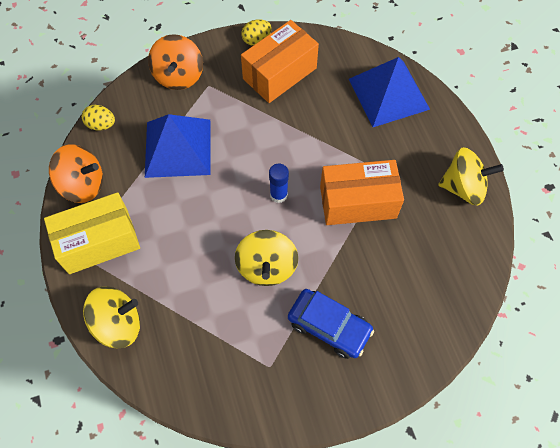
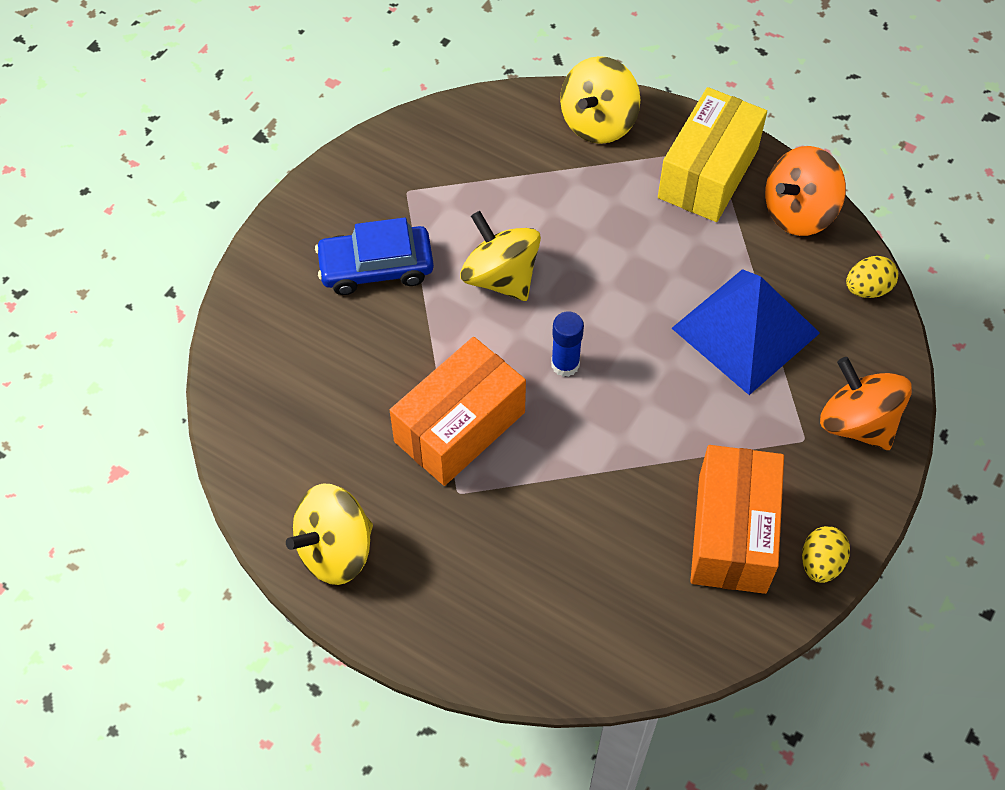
camera: 140 degrees right, 5 degrees down
(388, 93) = (550, 622): blue pyramid -> none

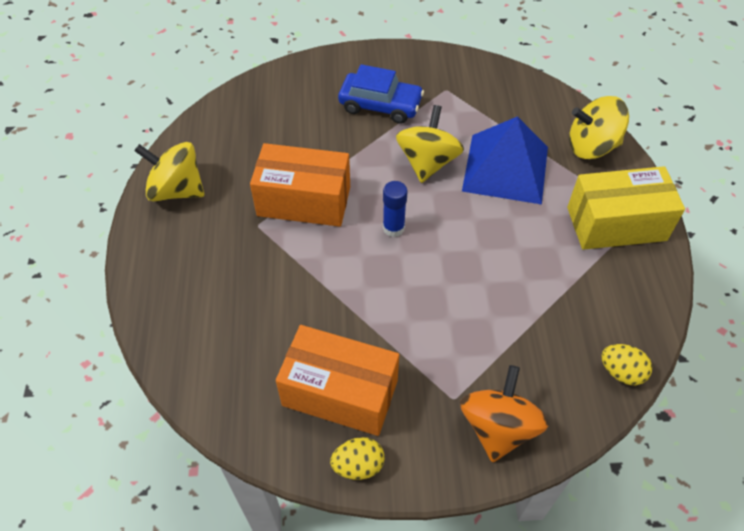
camera: 55 degrees right, 5 degrees down
(376, 267) = (380, 105): blue car -> blue car turned 150 degrees clockwise
(732, 533) = (340, 393): orange box -> orange box turned 45 degrees clockwise
(745, 330) = (511, 313): blue pyramid -> blue pyramid (505, 168)
(798, 212) = (641, 293): orange spinning top -> none

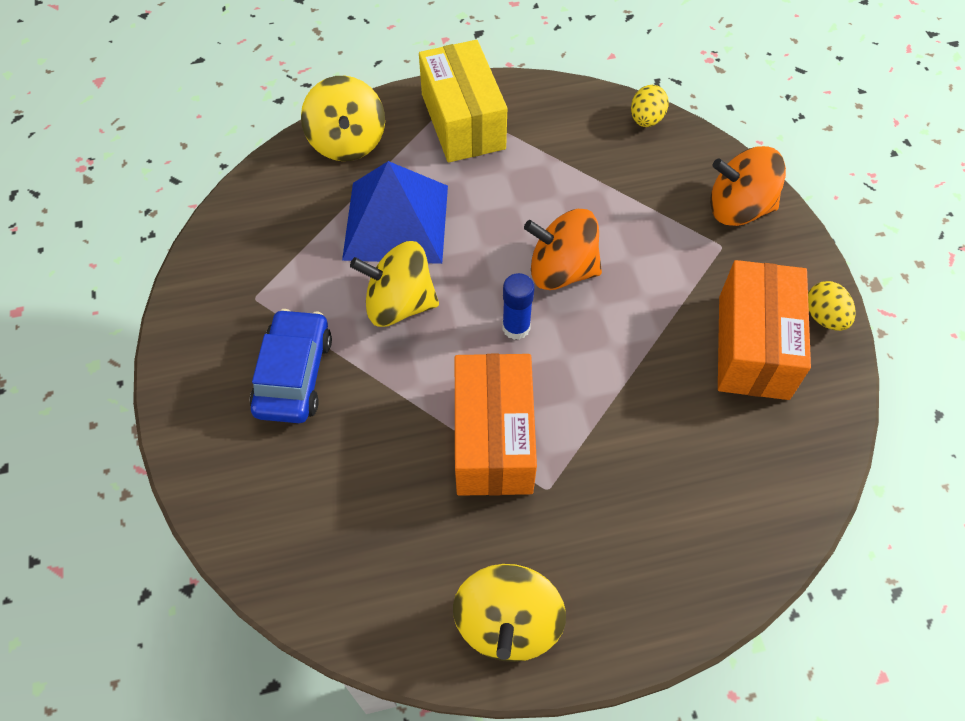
camera: 100 degrees left, 5 degrees up
(443, 267) = (561, 270): none -> orange spinning top

